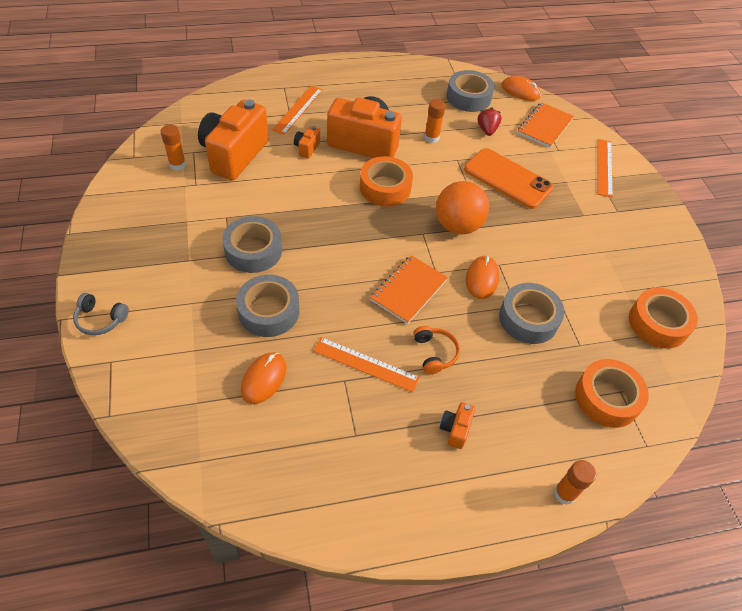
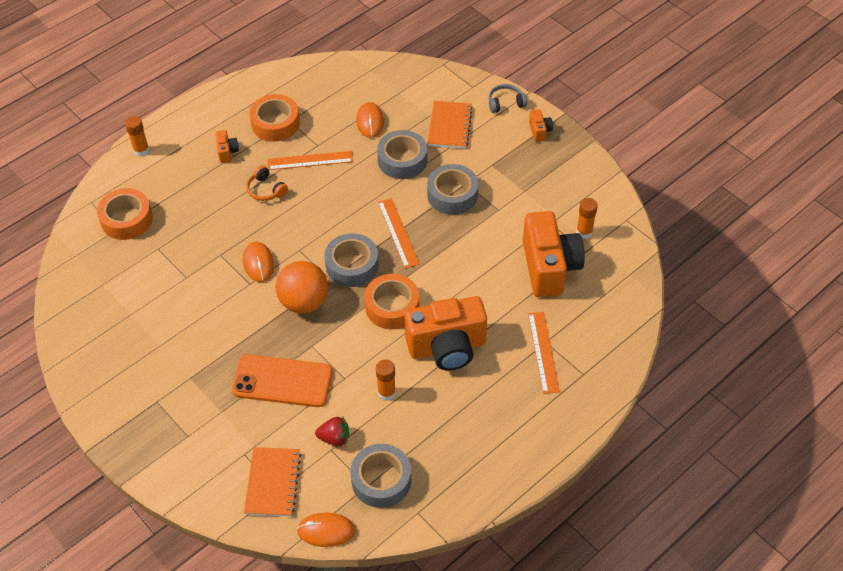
camera: 155 degrees right, 0 degrees up
(307, 148) = (494, 310): orange camera -> orange camera (539, 131)
(409, 290) = (312, 224): orange notebook -> orange notebook (449, 126)
(487, 130) = (334, 438): red strawberry -> red strawberry turned 60 degrees counterclockwise
(528, 319) = (206, 249): grey tape -> grey tape (352, 265)
(604, 167) = (185, 455): orange ruler -> orange ruler (398, 232)
(658, 323) = (96, 298): orange tape -> orange tape (275, 123)

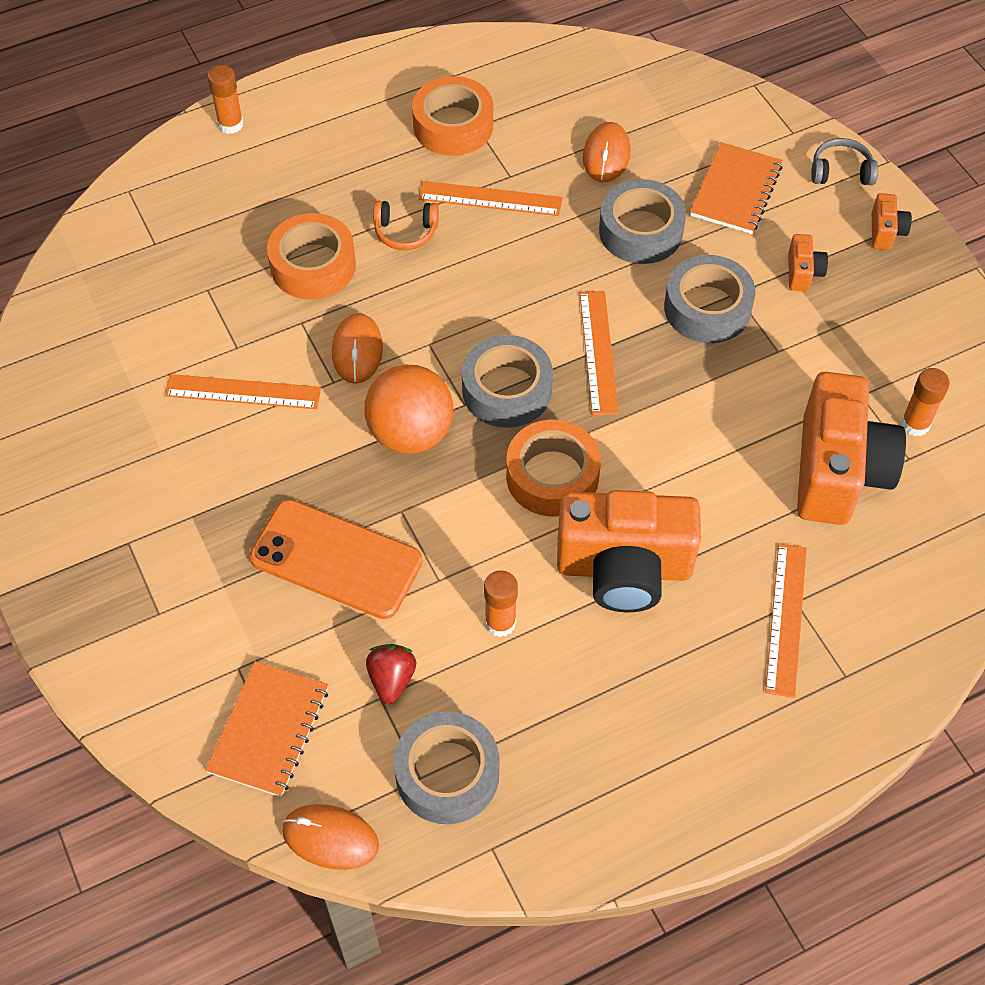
camera: 15 degrees right, 5 degrees up
(126, 219) = (174, 231): orange tape -> orange tape (313, 265)
(198, 301) = (243, 392): none -> orange ruler
(227, 152) = (363, 156): orange camera -> orange camera (803, 273)
(266, 190) = (405, 231): orange headphones -> orange headphones turned 60 degrees counterclockwise
(334, 438) = (392, 679): red strawberry -> red strawberry turned 105 degrees counterclockwise

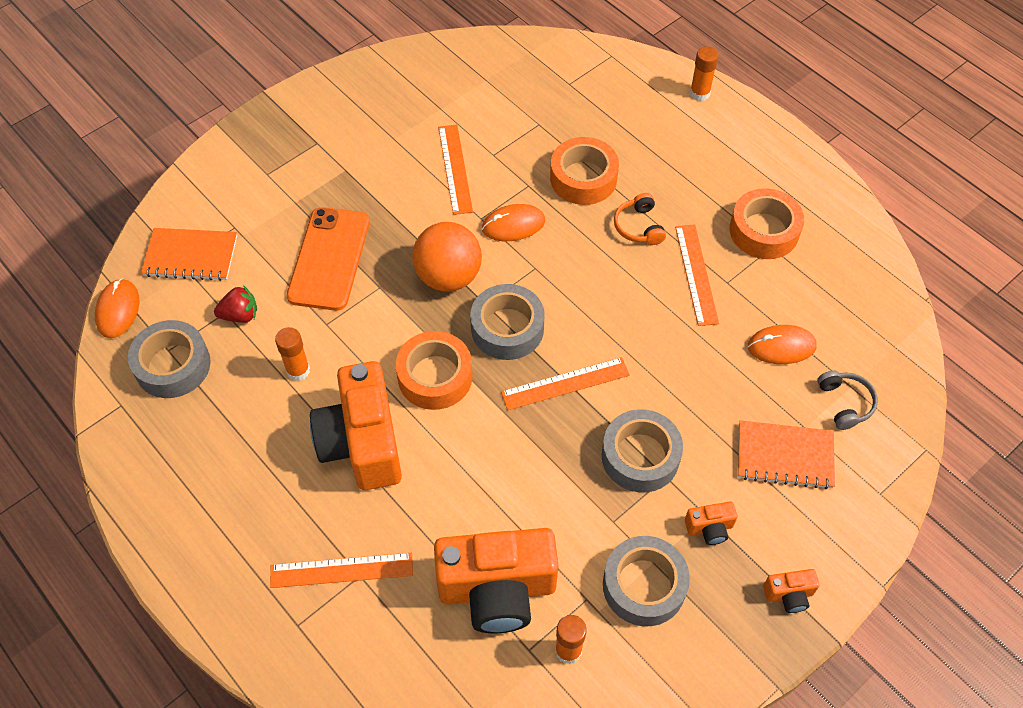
camera: 75 degrees right, 0 degrees up
(640, 231) = (706, 389): grey tape -> grey tape (644, 585)
(841, 172) = (848, 543): grey headphones -> grey headphones (845, 403)

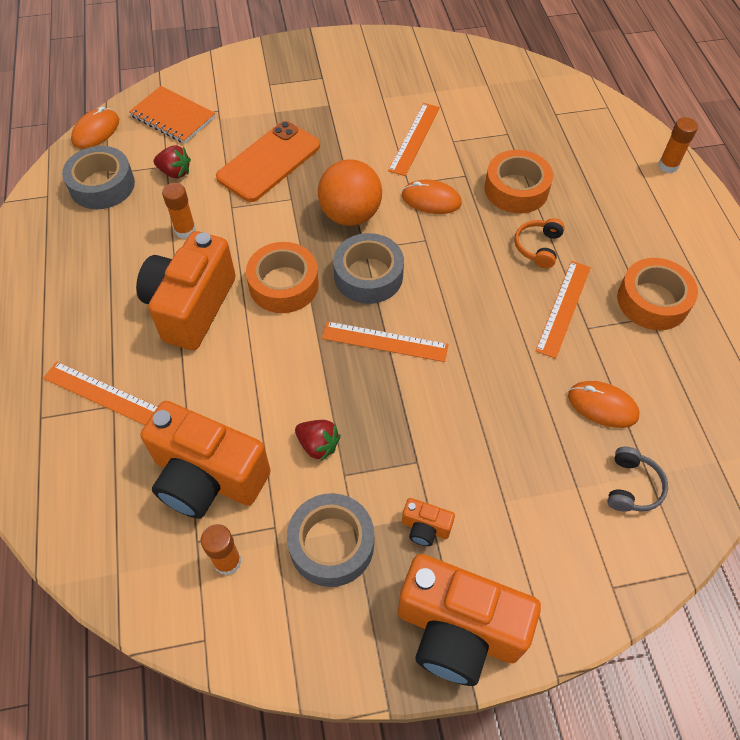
camera: 30 degrees right, 0 degrees up
(573, 508) = (318, 445): none -> red strawberry
(640, 456) = (406, 433): grey tape -> none
(784, 456) = (540, 502): orange notebook -> none
(789, 595) = (458, 630): orange camera -> orange camera, size x2.40

